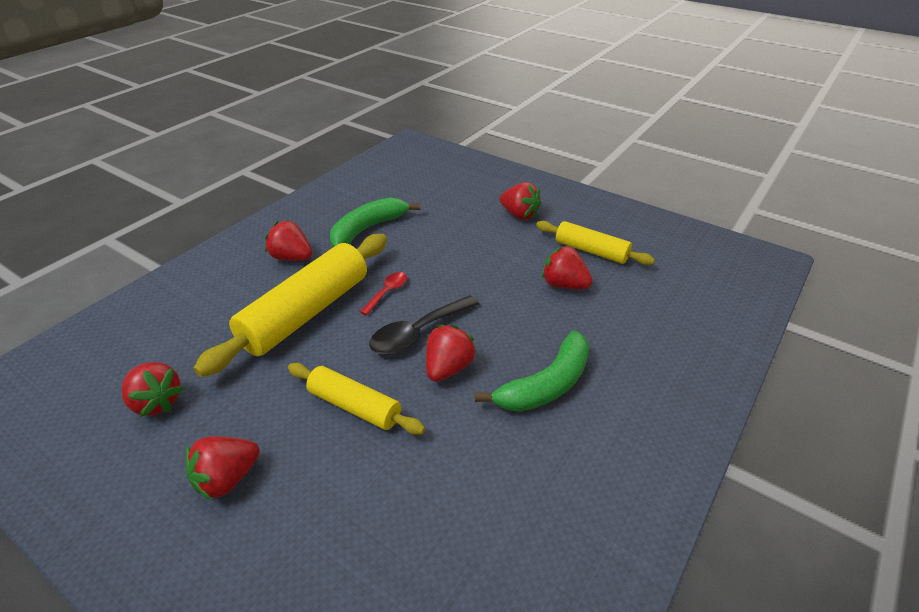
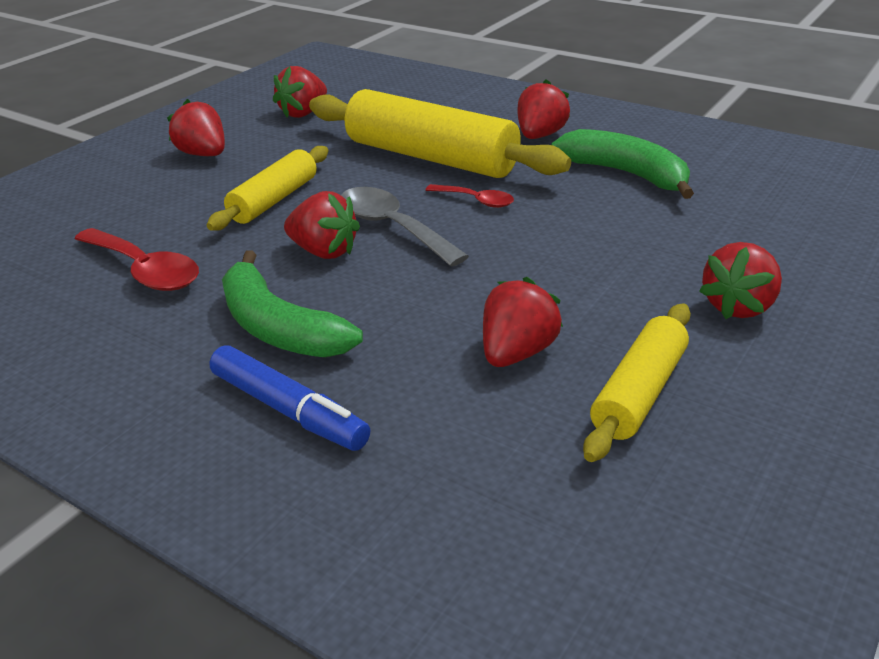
camera: 90 degrees right, 5 degrees down
(418, 332) = (393, 227): black spoon -> grey spoon
(465, 484) = (144, 270): none -> red spoon
(628, 372) = (288, 410): none -> blue marker

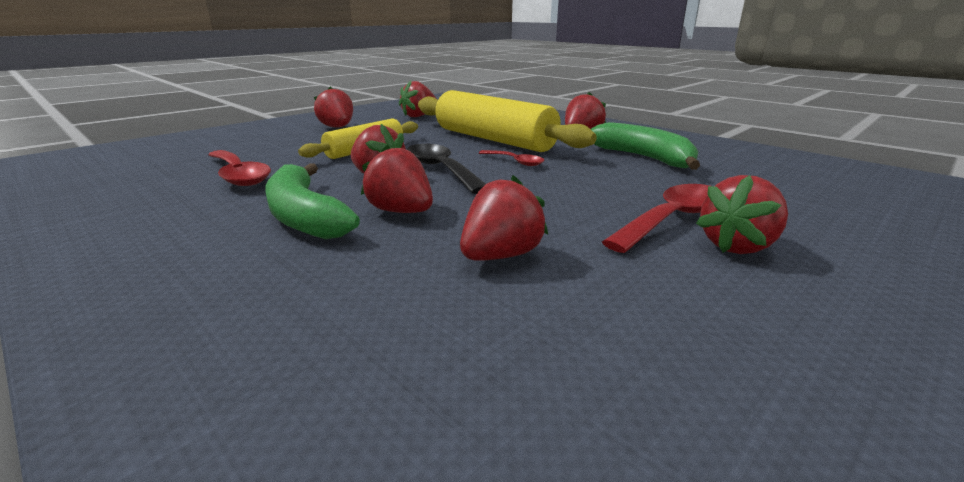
camera: 10 degrees right, 10 degrees down
(288, 410) = (259, 272): blue marker -> none
(383, 305) = (401, 211): none -> red strawberry
(393, 227) = (441, 170): grey spoon -> black spoon
(639, 393) = (616, 303): yellow rolling pin -> none
(673, 277) = (672, 219): none -> red spoon

